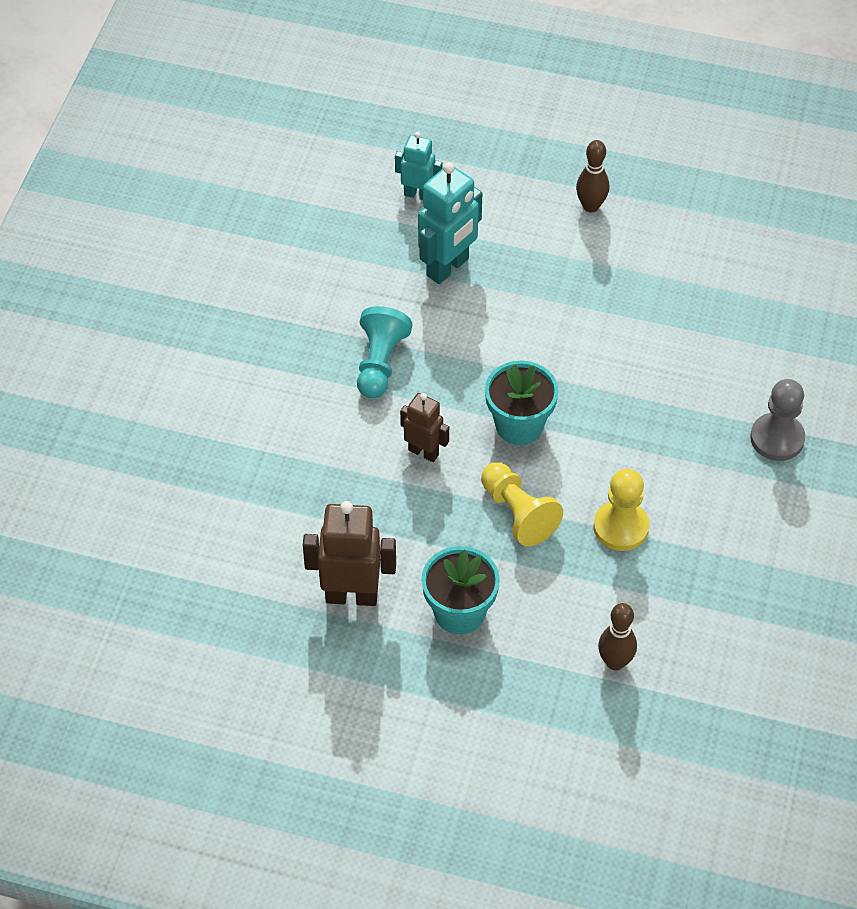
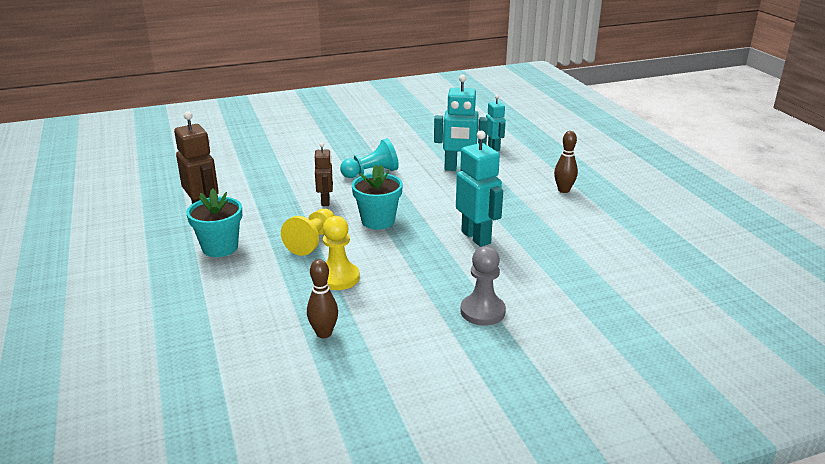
camera: 55 degrees right, 25 degrees down
(615, 662) = (224, 313): brown bowling pin -> brown bowling pin (324, 333)
(632, 356) = (476, 237): none -> turquoise robot

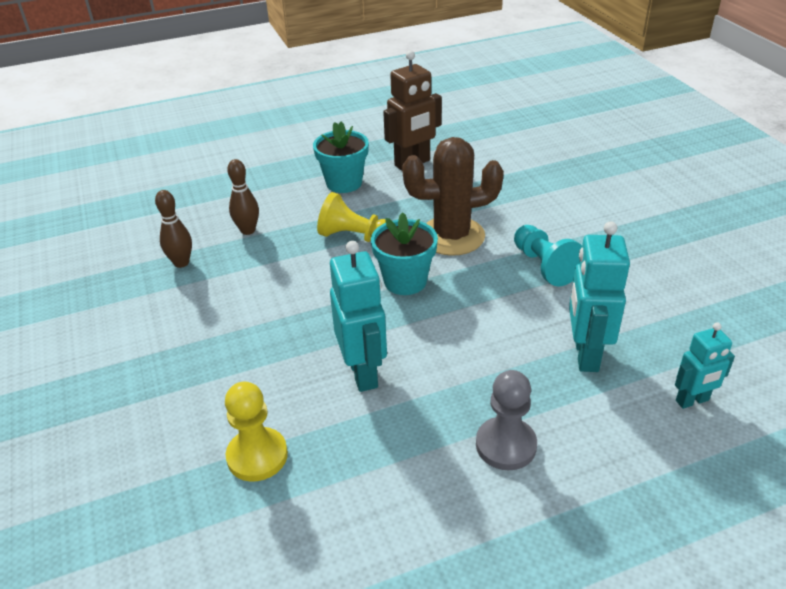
camera: 90 degrees right, 10 degrees up
(325, 201) = (452, 236): brown robot -> brown cactus
(338, 278) = (277, 262): yellow pawn -> yellow pawn (257, 456)
(476, 237) = (363, 373): turquoise robot -> turquoise robot turned 75 degrees counterclockwise
(482, 311) = (189, 376): grey pawn -> grey pawn (506, 445)
(563, 190) = (535, 493): brown bowling pin -> brown bowling pin (248, 230)

